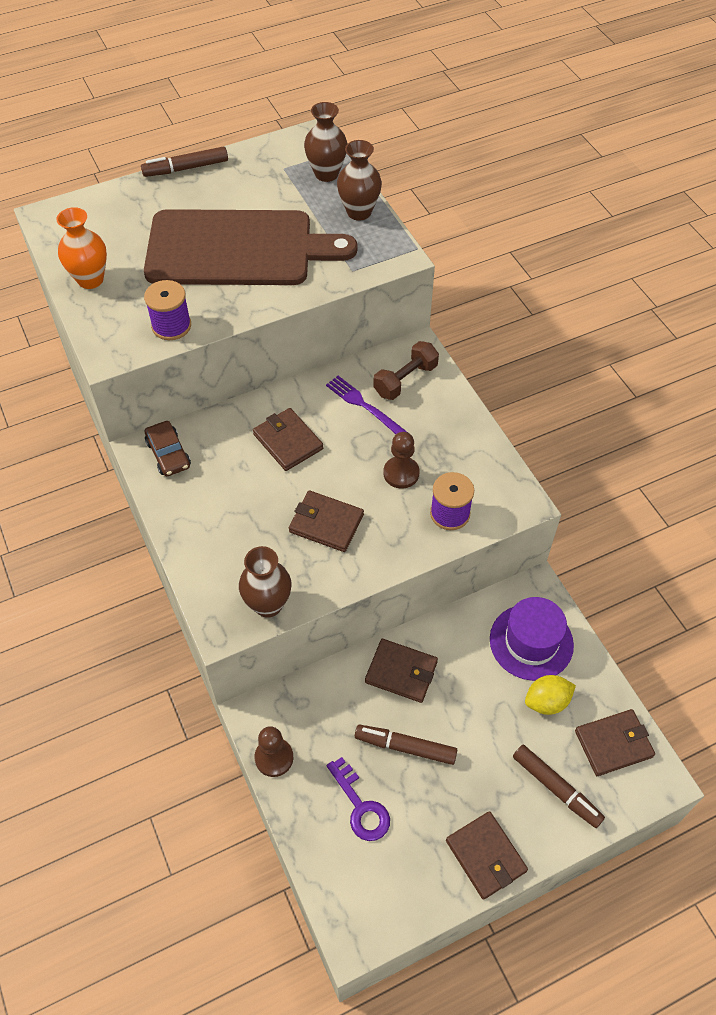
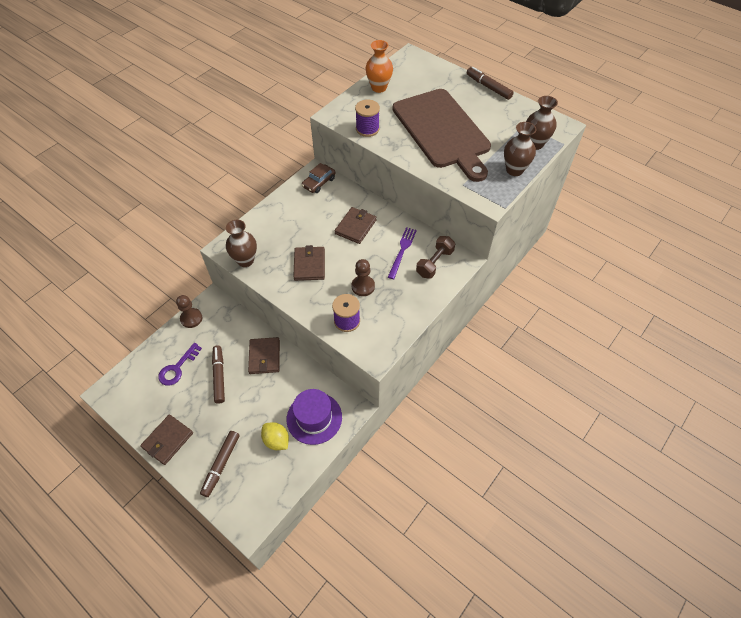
camera: 65 degrees right, 0 degrees up
(405, 380) = (434, 263): brown dumbbell -> brown dumbbell turned 75 degrees counterclockwise
(613, 744) = (263, 489): brown wallet -> none

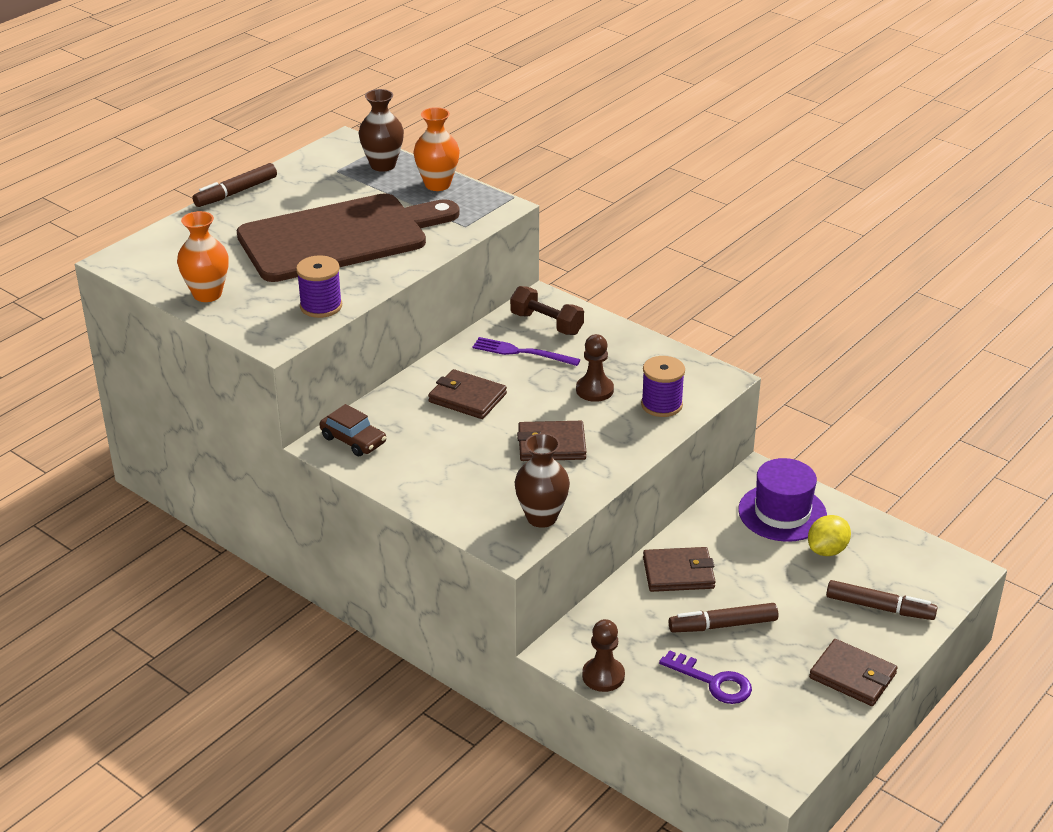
camera: 90 degrees left, 20 degrees down
(514, 170) = (437, 184): brown vase -> orange vase

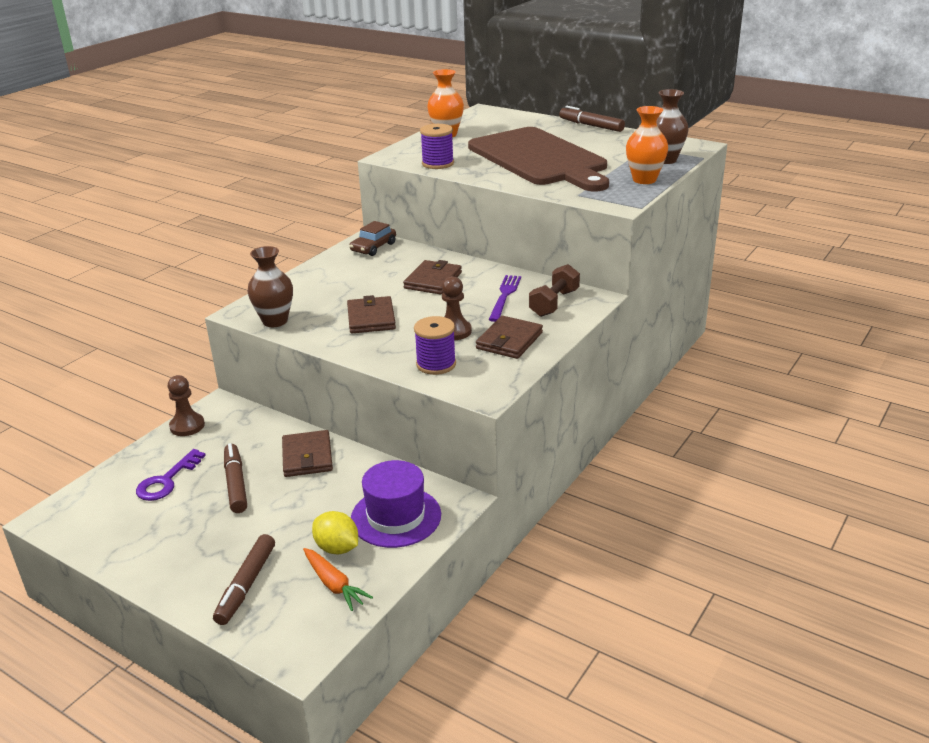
camera: 85 degrees right, 5 degrees down
(852, 676) = (153, 564): brown wallet -> brown wallet (509, 341)
(876, 552) = (334, 584): none -> orange carrot

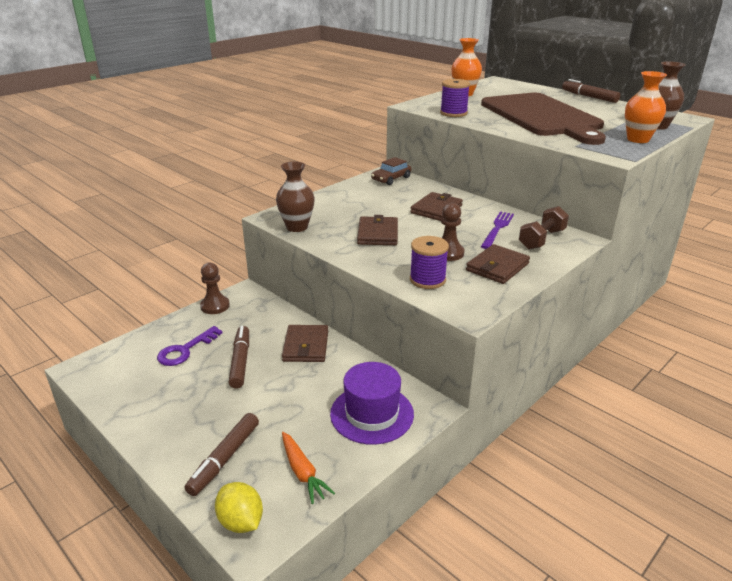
camera: 10 degrees right, 0 degrees up
(337, 548) = (313, 436): yellow lemon -> yellow lemon (241, 521)

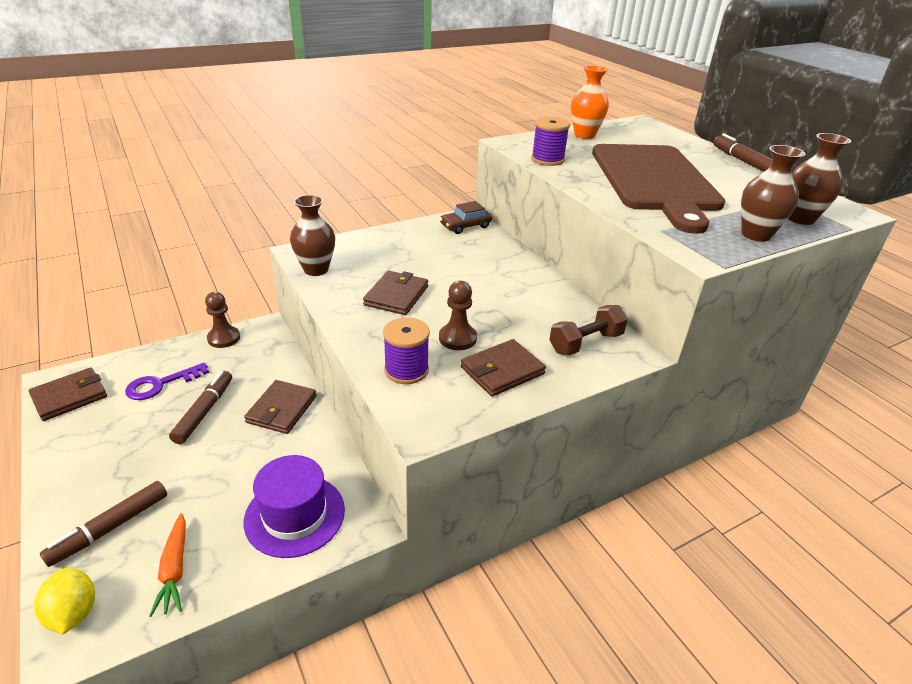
camera: 15 degrees right, 5 degrees up
(436, 209) = (487, 276): brown wallet -> brown wallet (70, 396)
(497, 229) = (541, 317): purple fork -> none
(638, 139) = (756, 235): orange vase -> brown vase

